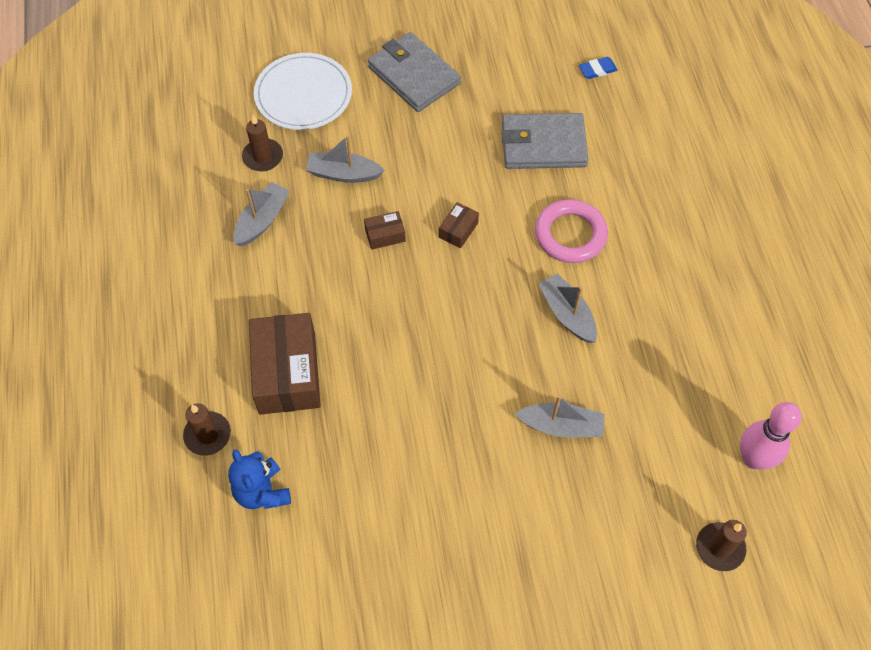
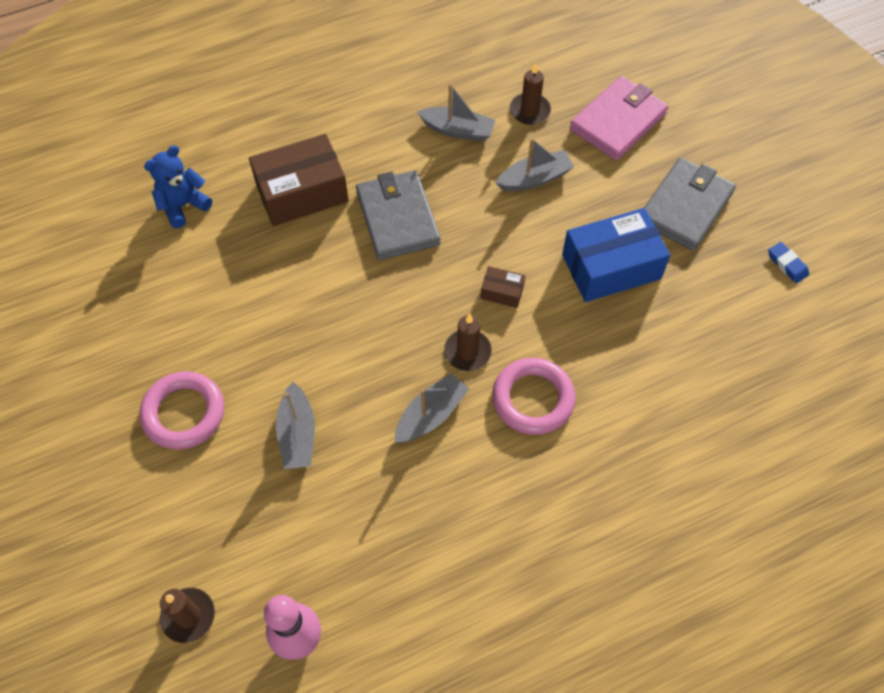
camera: 75 degrees right, 0 degrees up
(207, 435) = (229, 153): brown candle -> brown candle (467, 352)
(303, 94) = (618, 121): white plate -> pink wallet
(343, 174) = (534, 178): grey boat -> grey boat turned 75 degrees clockwise
(385, 235) = (474, 230): brown box -> none
(457, 144) = (611, 267): none -> blue box
(515, 524) = (184, 413): none -> pink ring
(543, 145) = (644, 348): grey wallet -> grey wallet (397, 218)
(597, 70) = (778, 384): blue eraser -> blue eraser (787, 264)

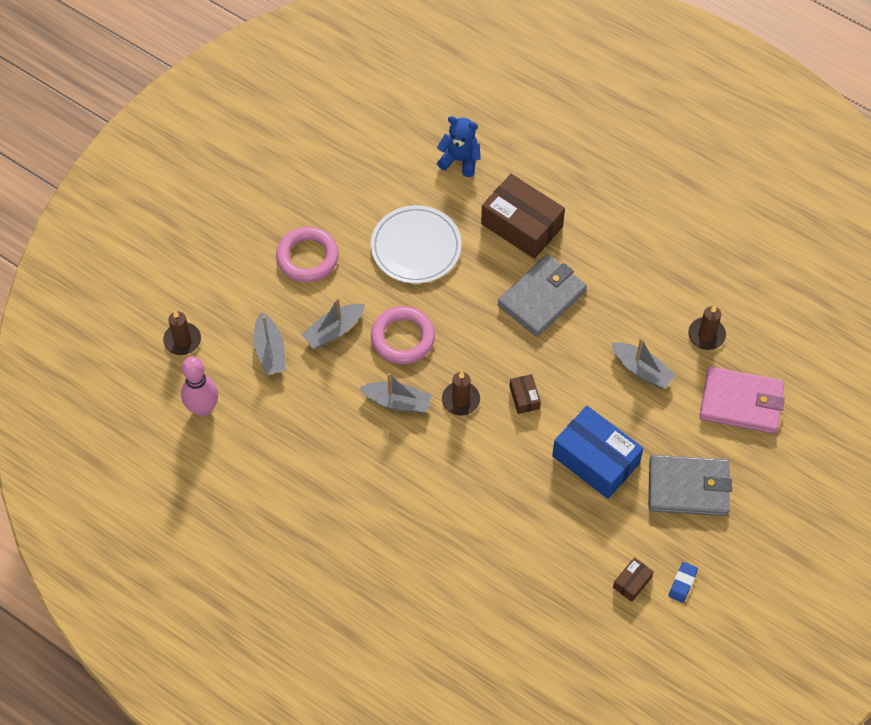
camera: 60 degrees right, 0 degrees up
(254, 298) = (416, 247): none -> white plate
(457, 130) = (651, 295): grey boat -> grey boat (270, 351)
(533, 399) = (450, 459): pink ring -> pink ring (403, 338)
(766, 306) = (632, 582): none -> brown box

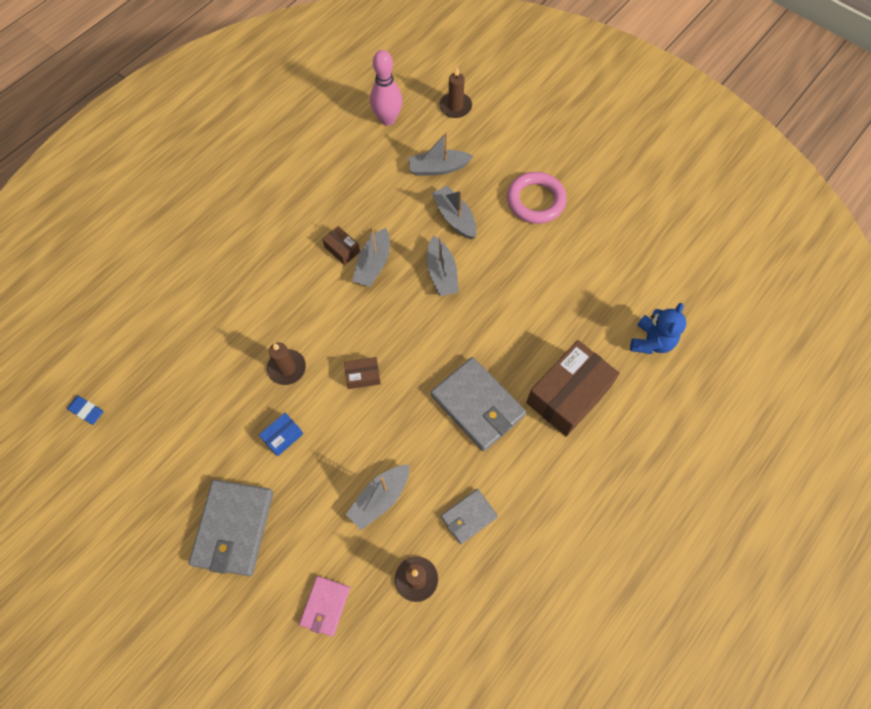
camera: 95 degrees right, 5 degrees up
(403, 338) = (441, 273): pink ring -> grey boat
(416, 247) = (544, 292): white plate -> none
(460, 400) = (368, 318): brown candle -> brown candle (287, 368)
(595, 460) = (283, 437): blue box -> blue box, size x0.45
(632, 582) = (144, 455): brown box -> brown box (342, 249)
(647, 299) = (468, 517): none -> grey wallet
(682, 583) = (130, 505): blue eraser -> blue eraser (86, 411)
(741, 402) = (325, 606): pink wallet -> pink wallet, size x0.55

